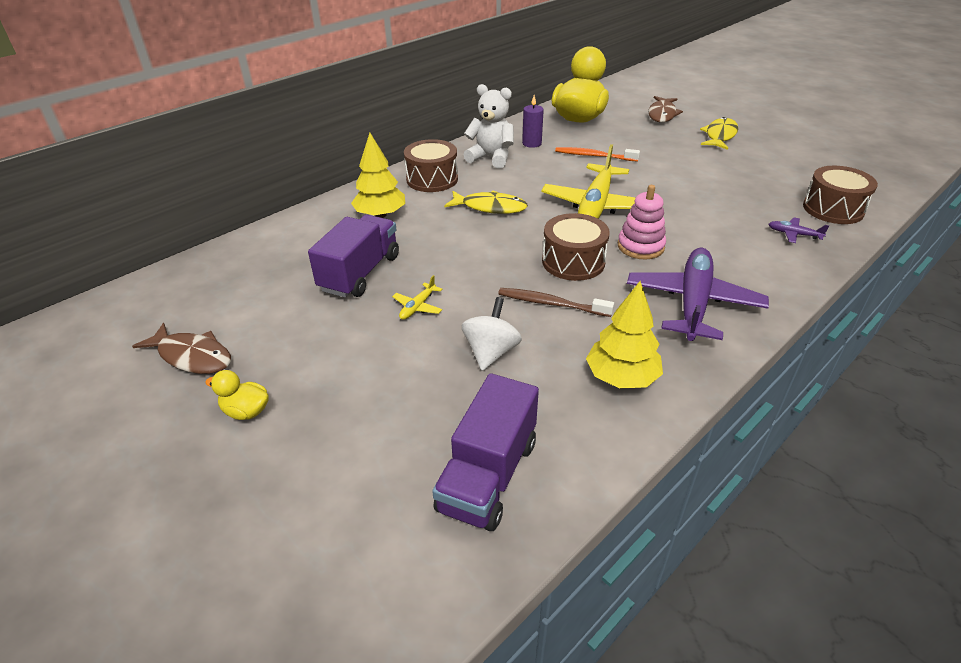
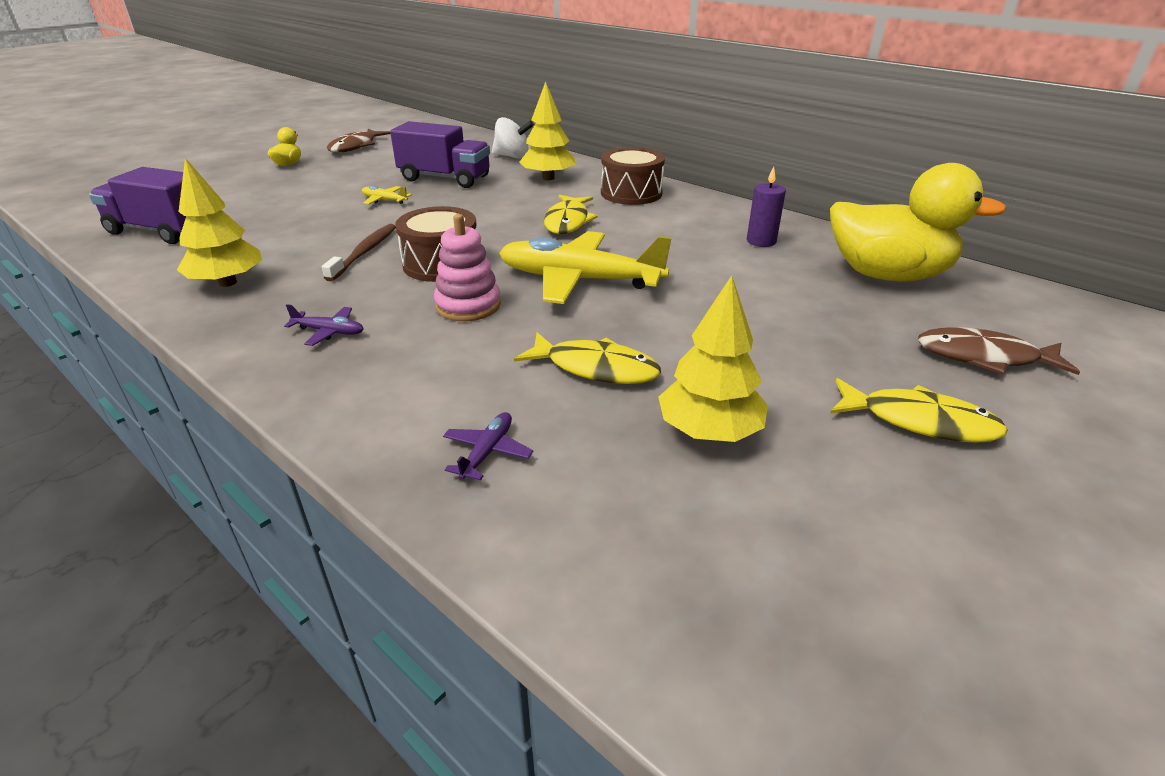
camera: 85 degrees right, 5 degrees down
(491, 158) = (701, 219): white teddy bear -> none
(491, 352) = (303, 228): white spinning top -> white spinning top (512, 157)
(594, 156) = (741, 283): orange toothbrush -> none
(693, 302) = (329, 332): purple plane -> purple plane, size x0.41
(705, 203) = (595, 368): none -> yellow fish
(748, 179) = (709, 431): none -> yellow tree
(833, 209) = (591, 534): brown drum -> none

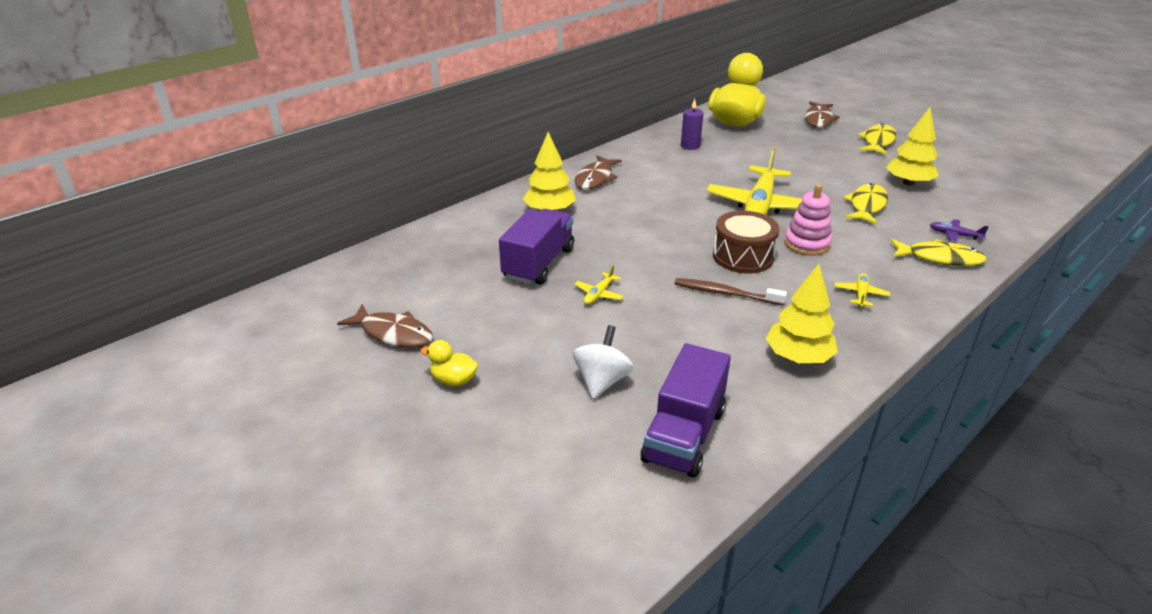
camera: 85 degrees left, 0 degrees up
(329, 332) = (860, 294): purple plane -> yellow plane
(512, 157) = (478, 228): white spinning top -> white spinning top (602, 381)
(567, 221) = (656, 206): yellow fish -> yellow fish (940, 258)
(631, 193) = (595, 178): brown drum -> brown fish

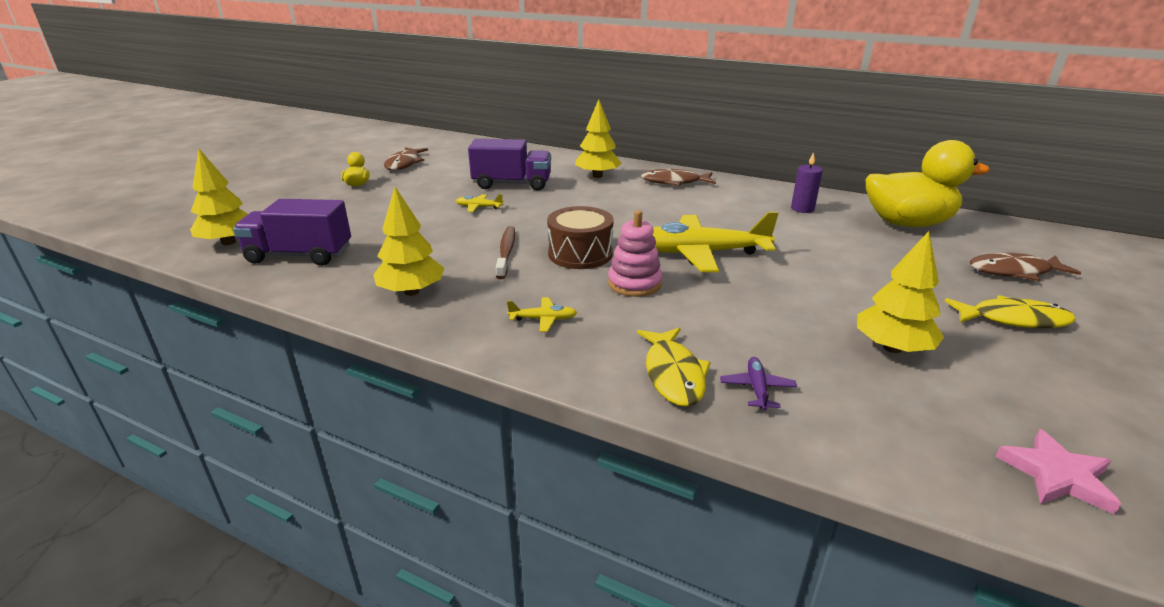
camera: 70 degrees right, 5 degrees down
(602, 381) = (363, 222): white spinning top -> none
(614, 506) = (228, 242): none -> yellow tree
(866, 205) = (775, 316): yellow fish -> none
(1021, 185) = (1056, 475): none -> pink star

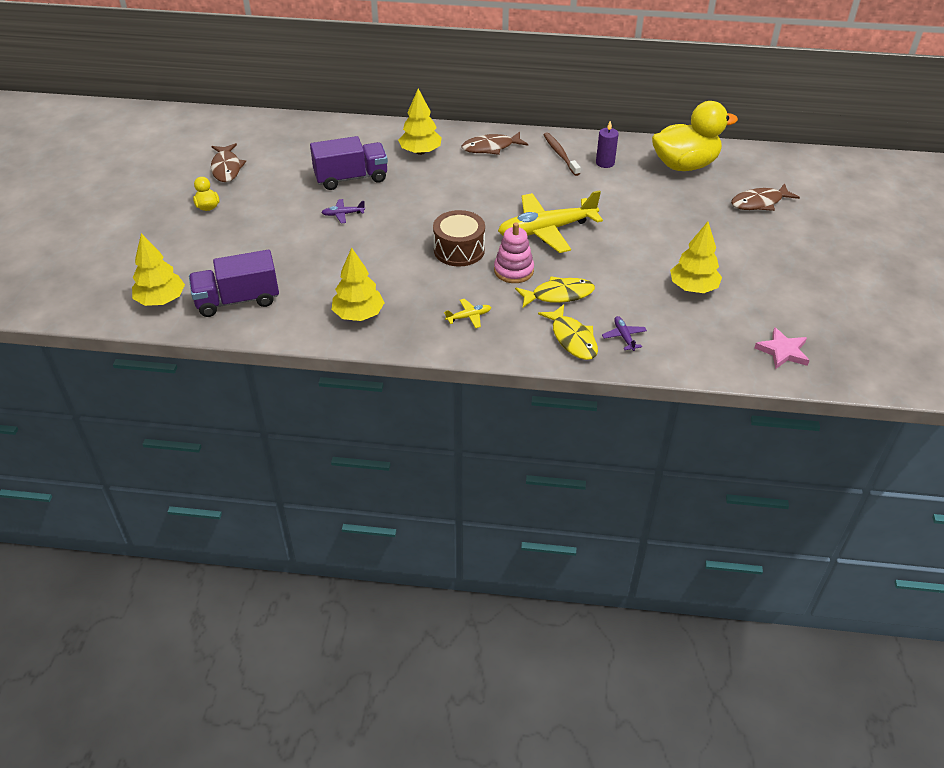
camera: 20 degrees left, 15 degrees up
(478, 207) = (343, 214): yellow plane -> purple plane
(506, 252) = (401, 260): brown toothbrush -> brown toothbrush (560, 154)
(1013, 319) = (760, 247): yellow fish -> yellow fish (558, 295)

